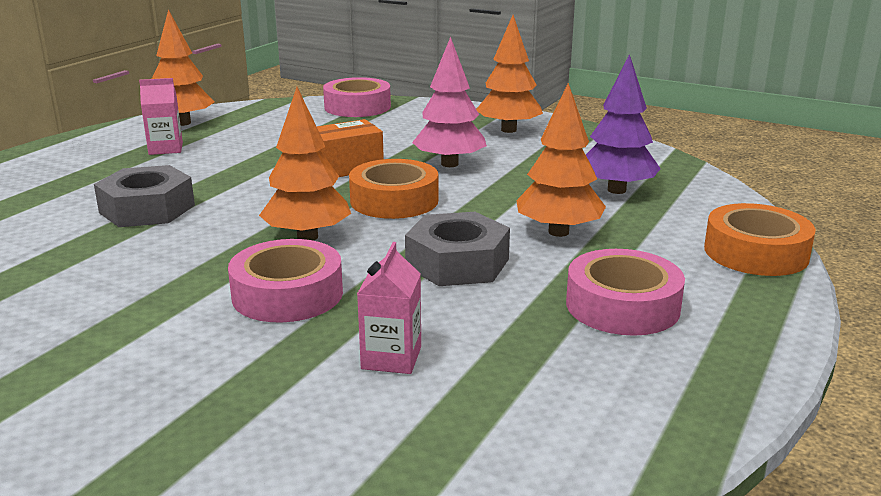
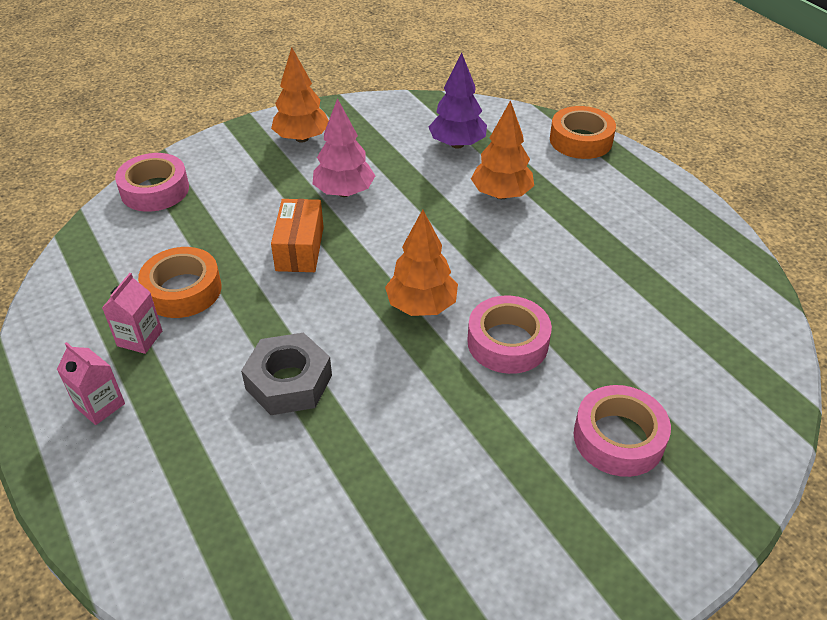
camera: 60 degrees left, 20 degrees up
(183, 123) = (72, 309): orange tree -> none
(391, 358) = (617, 323): pink carton -> pink carton (100, 405)
(394, 200) = (390, 243): orange tape -> orange tape (183, 290)
(457, 263) = (514, 252): grey nut -> none
(622, 306) = (610, 214): pink tape -> pink tape (618, 438)

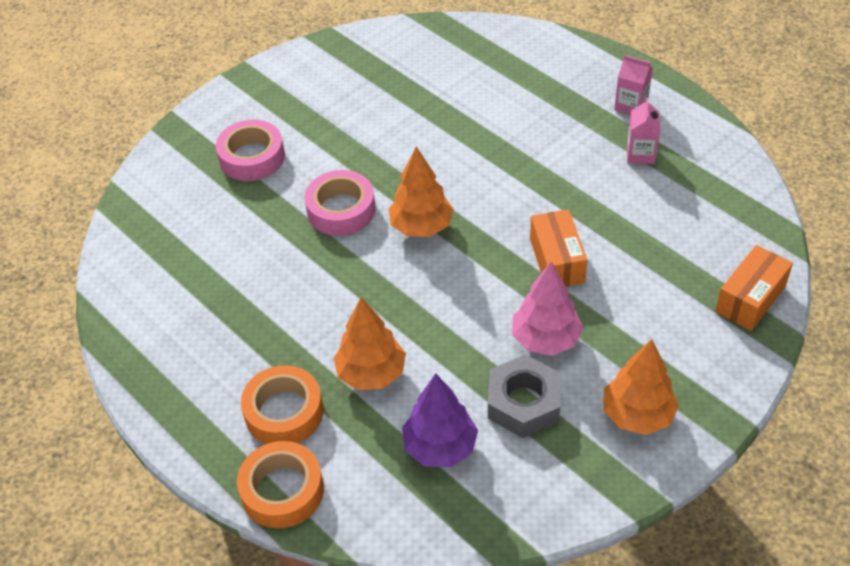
camera: 170 degrees right, 5 degrees up
(155, 190) = (750, 299): pink tape -> orange box
(183, 290) = (636, 199): orange tape -> orange tape (284, 412)
(289, 382) = (504, 147): grey nut -> grey nut (523, 403)

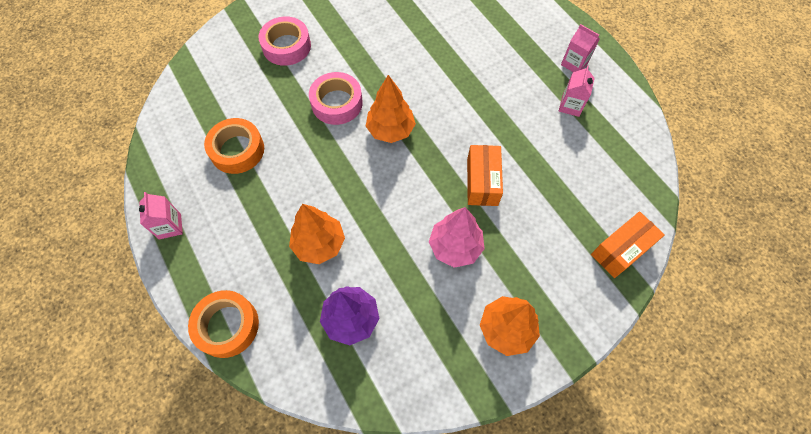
camera: 10 degrees right, 15 degrees up
(167, 396) = (170, 226): none -> pink carton
(284, 412) = (247, 260): orange tape -> orange tape (237, 150)
(523, 403) = (423, 297): grey nut -> none

